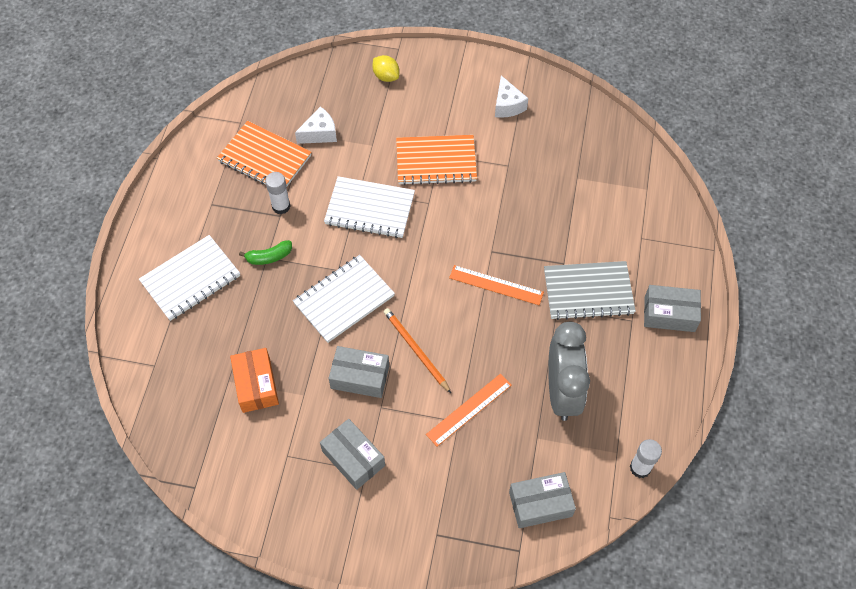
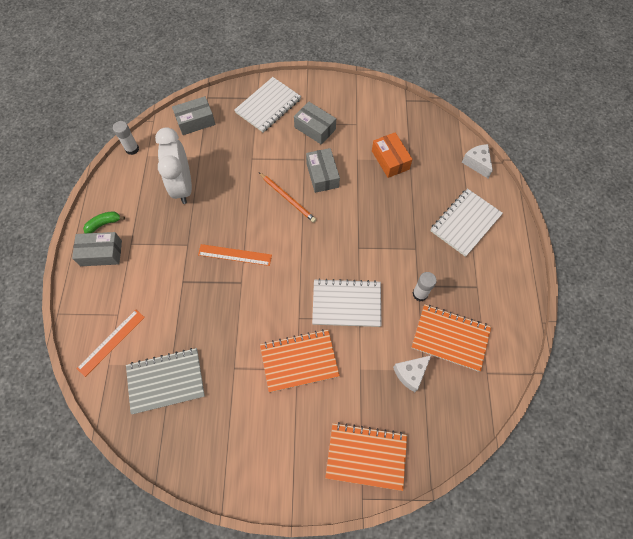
camera: 170 degrees right, 5 degrees up
(269, 257) = (414, 249): green banana -> green banana (104, 224)
(344, 300) = (347, 225): white notebook -> white notebook (268, 106)
(360, 377) = (322, 175): grey box -> grey box turned 75 degrees clockwise
(386, 76) = (366, 456): yellow lemon -> orange notebook
(469, 409) = (245, 166): orange ruler -> orange ruler (111, 342)
(507, 105) = (240, 439): white cheese -> white cheese (477, 163)
(562, 392) = (183, 186): grey clock -> white clock
(588, 292) = (163, 261): grey notebook -> grey notebook (166, 381)

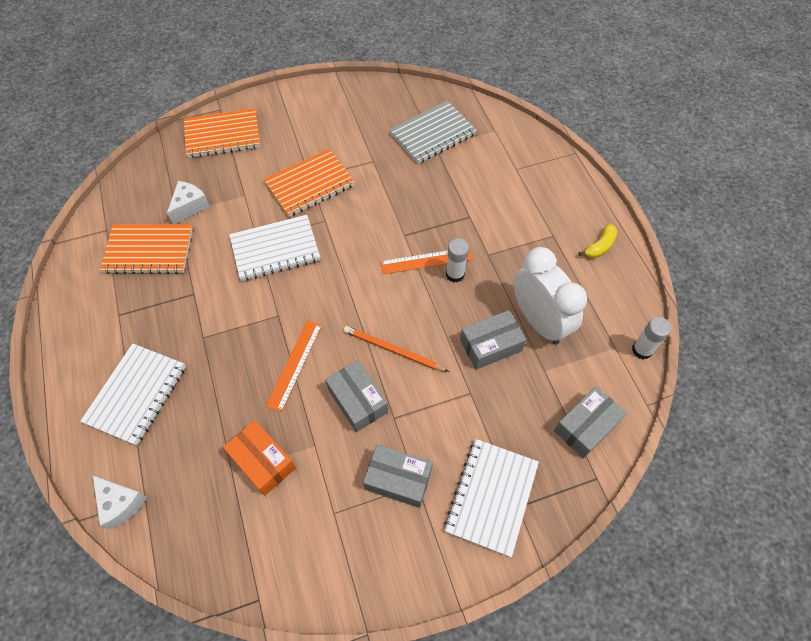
camera: 160 degrees right, 5 degrees down
(101, 253) = (577, 216): grey box -> grey box (490, 345)
(104, 224) = (599, 246): green banana -> yellow banana
(111, 342) = (505, 146): orange ruler -> orange ruler (295, 364)
(420, 294) = (190, 285): white glue stick -> white glue stick (455, 274)

